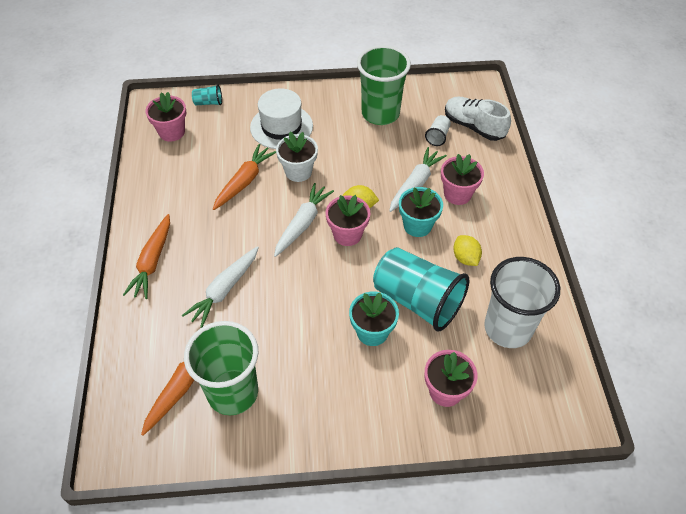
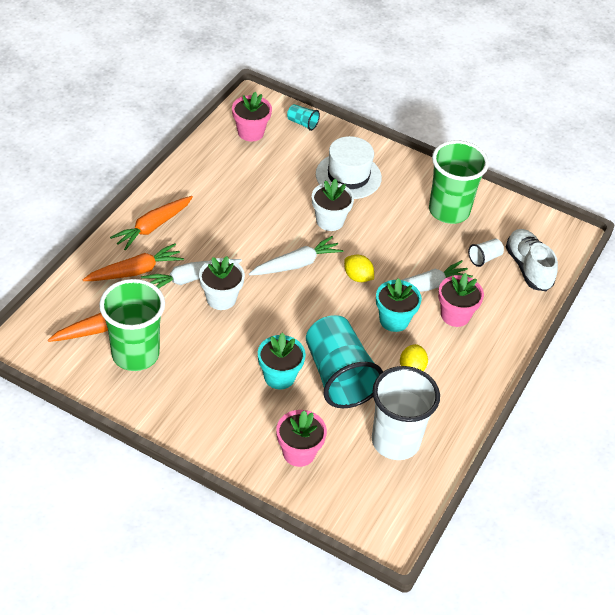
camera: 30 degrees right, 5 degrees down
(244, 181) = (277, 204): orange carrot -> orange carrot (135, 271)
(266, 292) = (221, 298): none -> white flower pot
(347, 234) = (326, 293): pink flower pot -> none

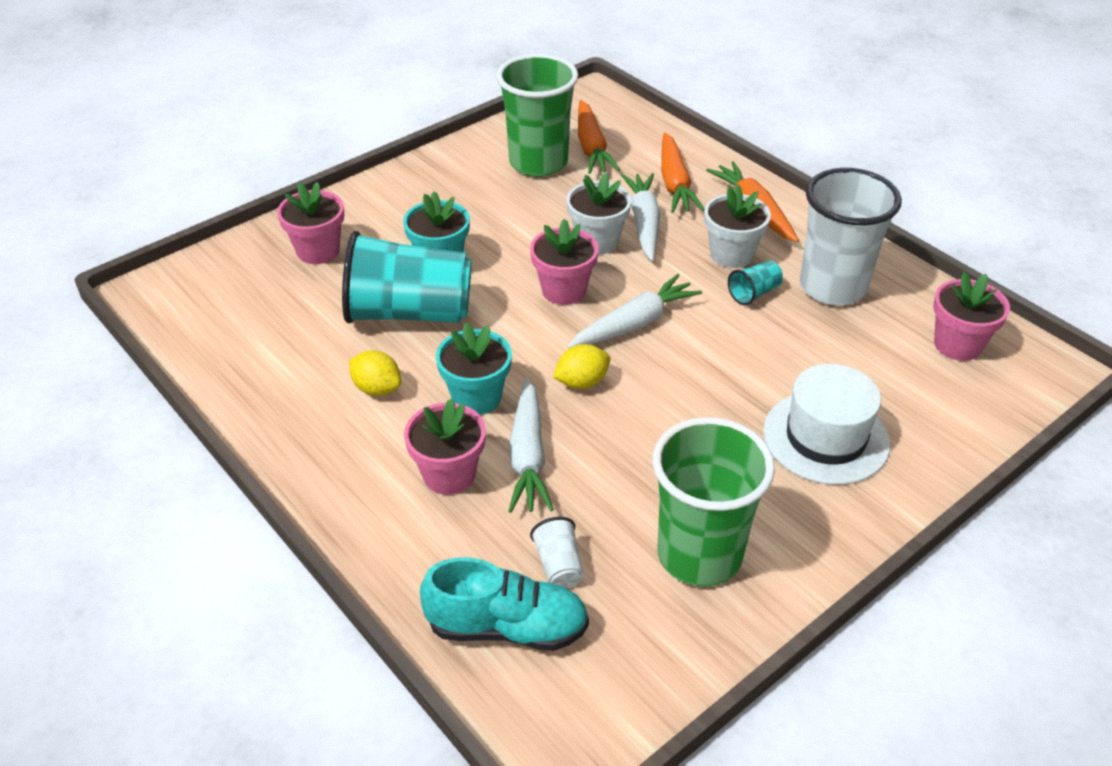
camera: 115 degrees right, 5 degrees down
(280, 304) = (564, 290): none -> pink flower pot
(296, 264) = (634, 324): white carrot -> white carrot turned 120 degrees counterclockwise
(302, 123) = (982, 415): turquoise cup -> turquoise cup (754, 293)
(330, 221) = (717, 384): white flower pot -> white flower pot (731, 254)
(395, 441) = (273, 336): white cup -> white cup (832, 287)
(528, 268) = (507, 627): white shoe -> turquoise shoe

